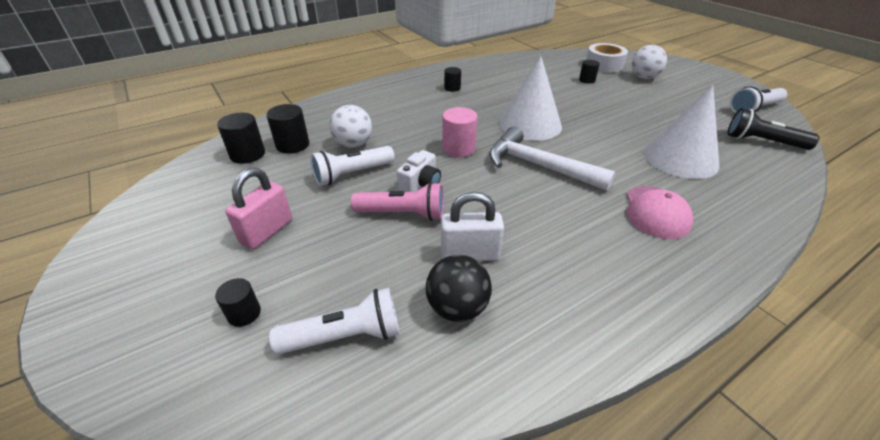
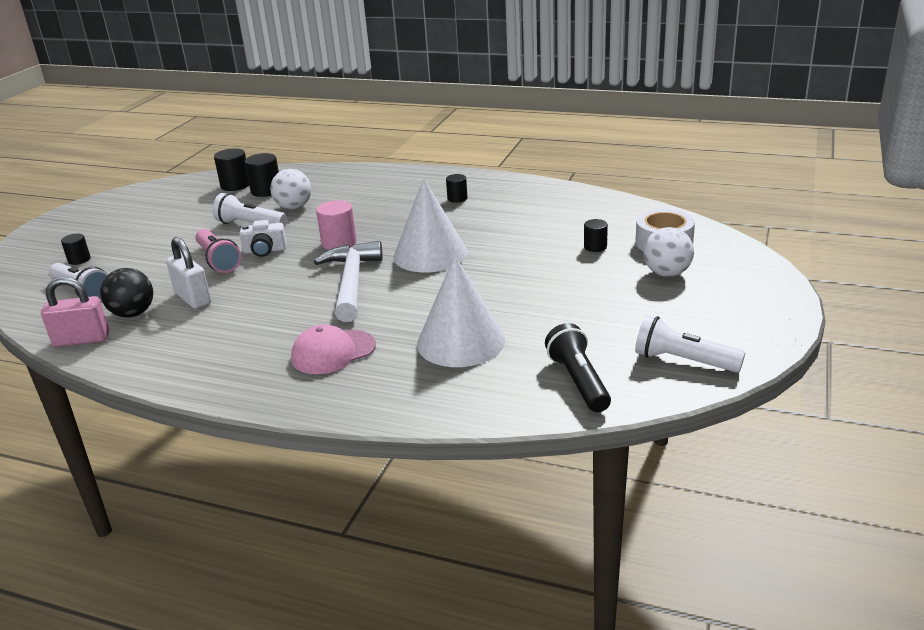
camera: 55 degrees right, 10 degrees down
(267, 231) = (155, 231): pink padlock -> pink padlock (82, 340)

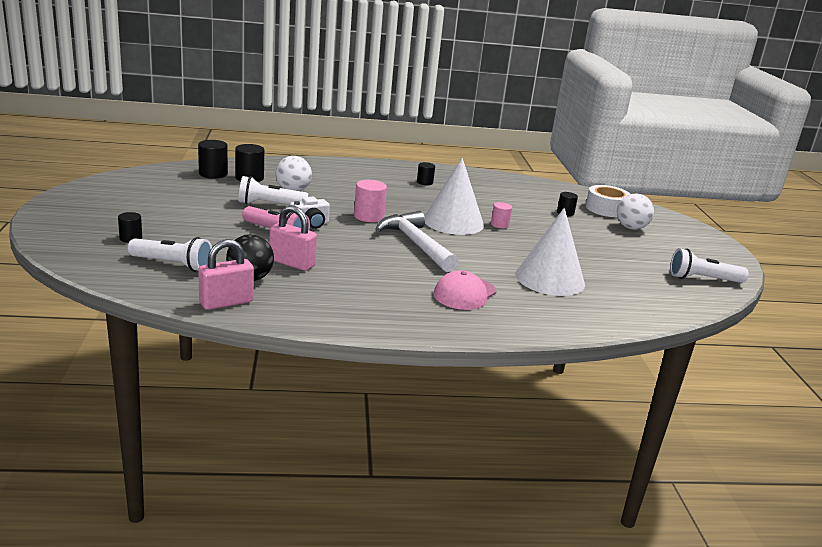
camera: 30 degrees left, 5 degrees down
(193, 298) = (292, 263): white padlock -> pink padlock
(485, 260) = (499, 225): none -> pink cylinder
(579, 381) = (656, 297): black flashlight -> none

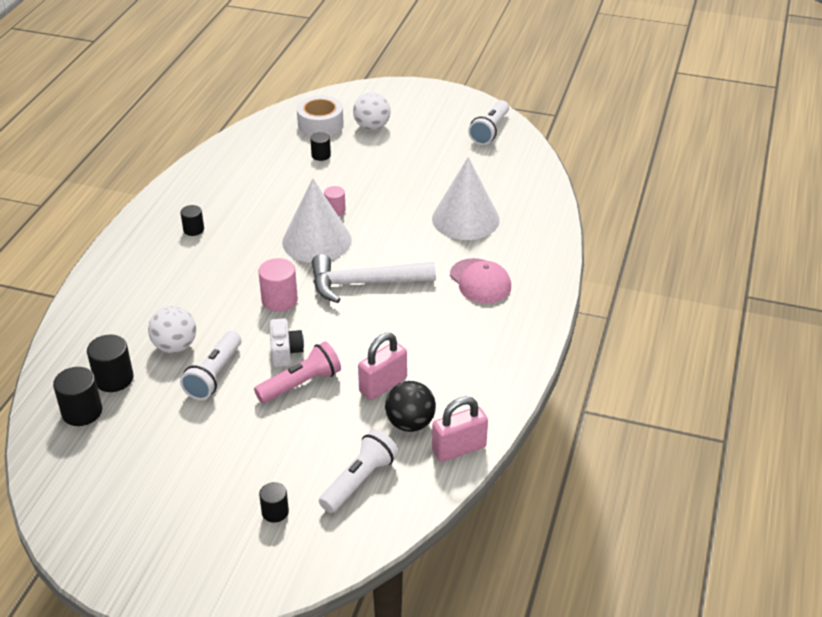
camera: 65 degrees left, 15 degrees up
(226, 302) = (459, 449): pink padlock -> pink padlock turned 75 degrees clockwise

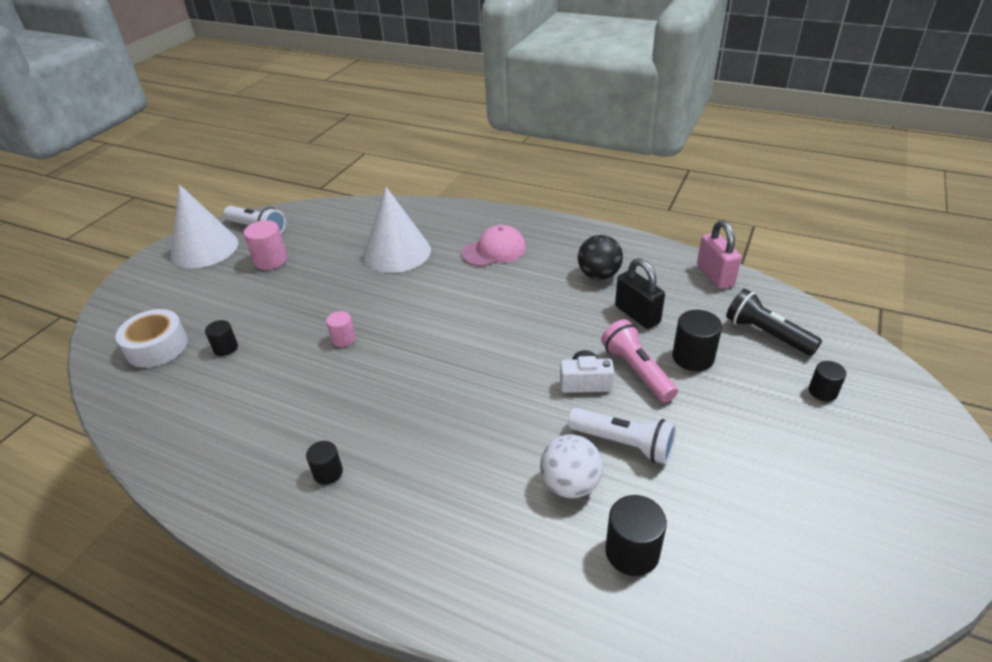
camera: 80 degrees left, 0 degrees up
(82, 412) = (699, 587): black cylinder -> black cylinder (693, 357)
(279, 300) = (496, 386): pink cylinder -> pink cylinder (271, 260)
(317, 241) = (395, 355): white cone -> white cone (204, 248)
(359, 481) = (766, 334): white flashlight -> black flashlight
(364, 283) = (481, 321): white hammer -> none
(372, 127) = (194, 305): white ball -> none
(383, 385) = (637, 315): pink padlock -> black padlock
(410, 423) = (687, 300): black ball -> black ball (598, 275)

